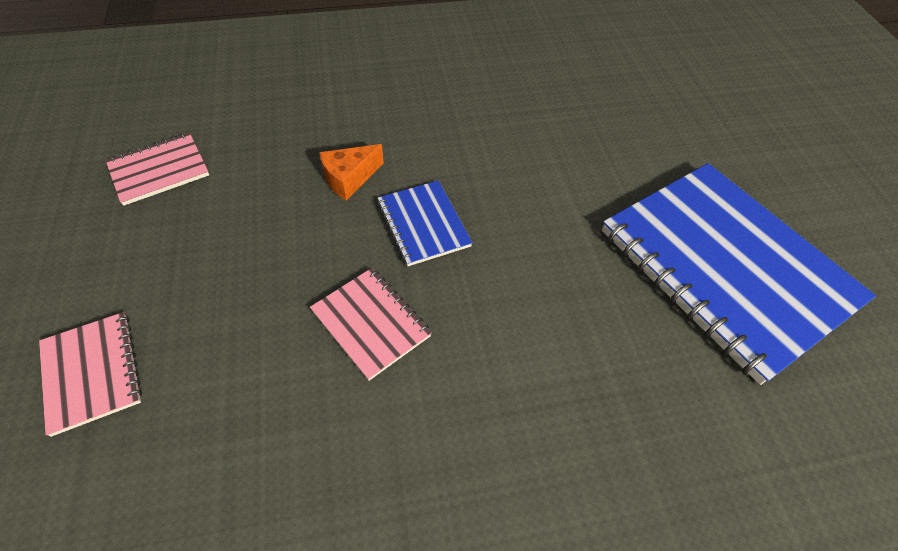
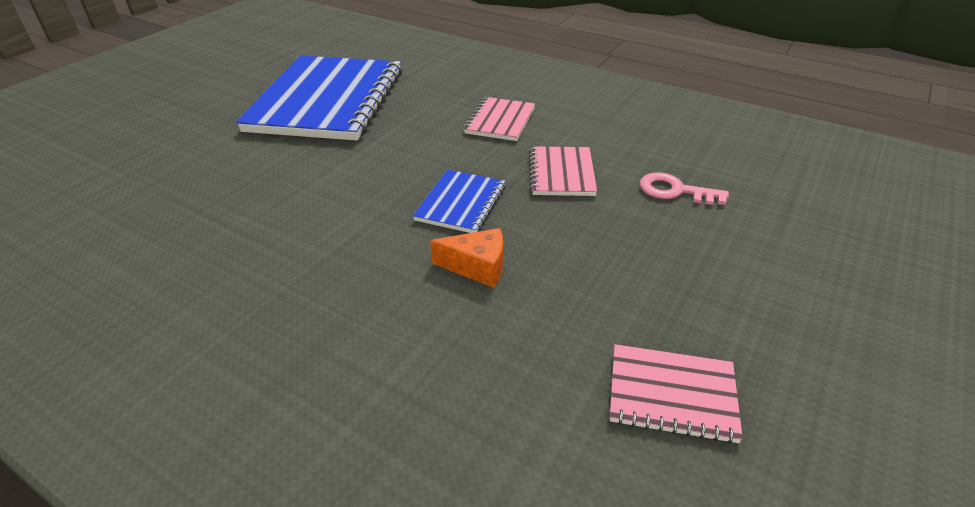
camera: 135 degrees left, 15 degrees down
(92, 373) = (782, 238): pink notebook -> pink notebook (500, 121)
(232, 378) = (675, 191): none -> pink key

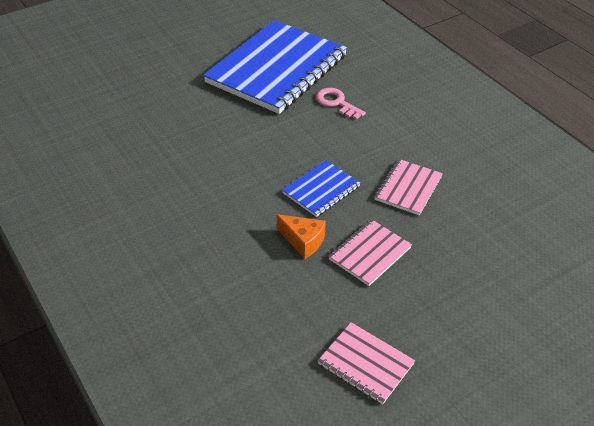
camera: 25 degrees right, 5 degrees up
(500, 121) = (394, 126): pink notebook -> pink notebook (369, 253)
(675, 191) = (482, 231): pink key -> pink key (336, 103)

